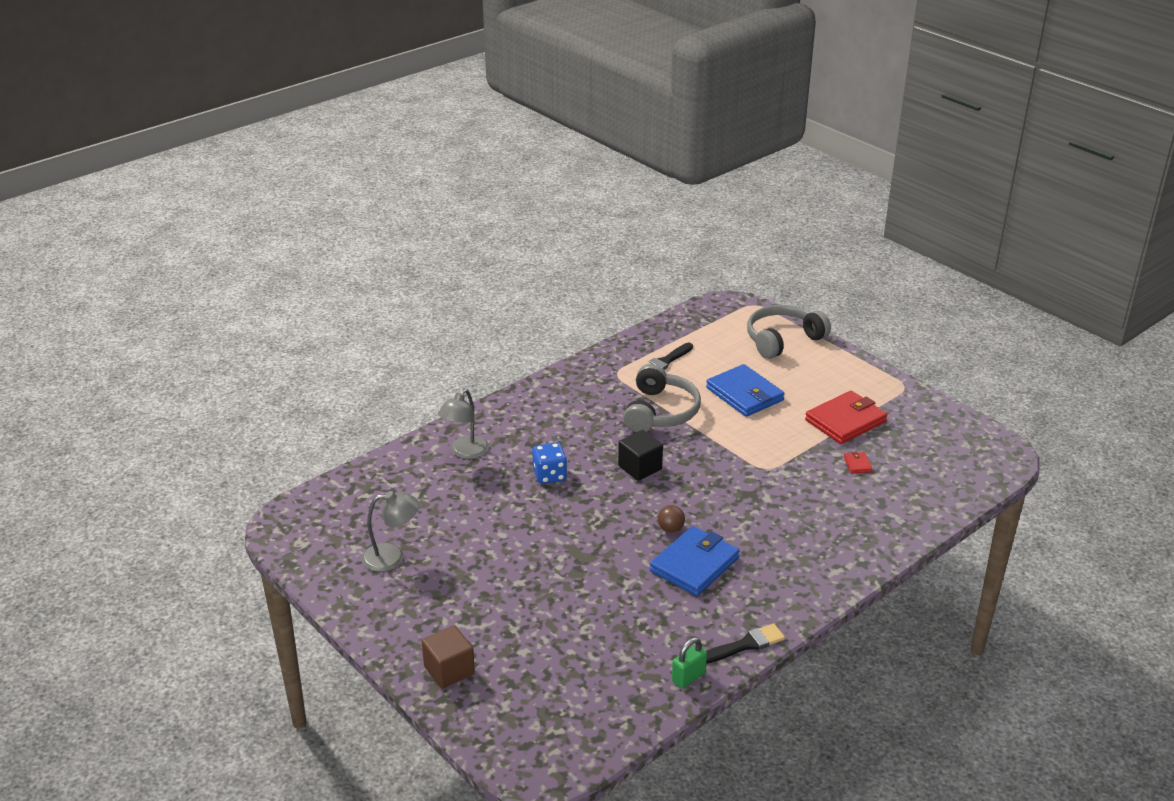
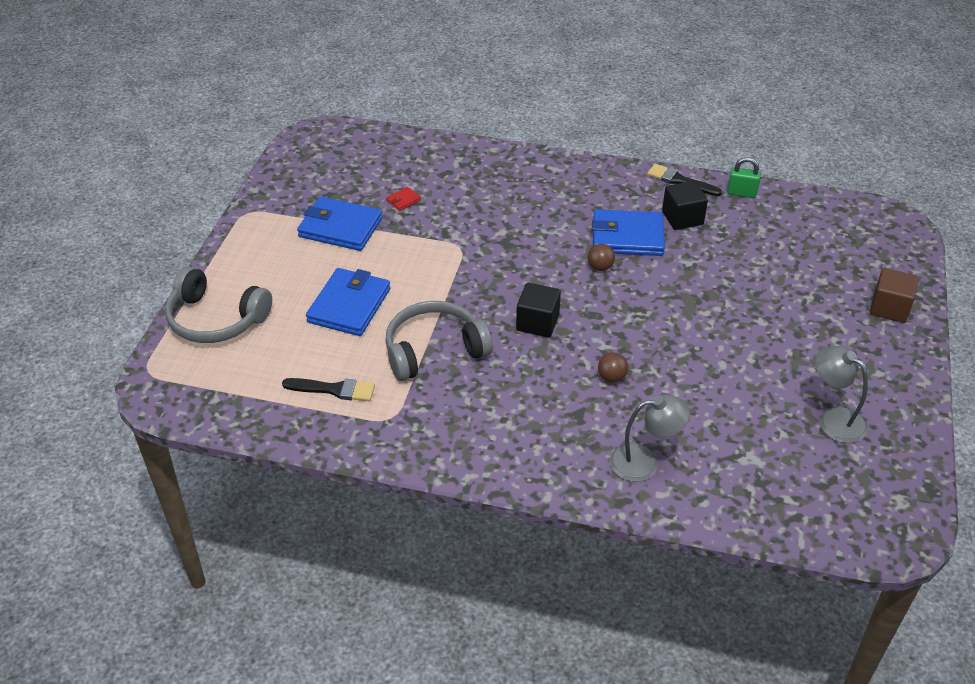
camera: 125 degrees left, 10 degrees up
(549, 475) = (611, 377): blue dice -> brown ball
(688, 613) = (682, 218): none -> black cube
(845, 421) = (340, 227): red wallet -> blue wallet

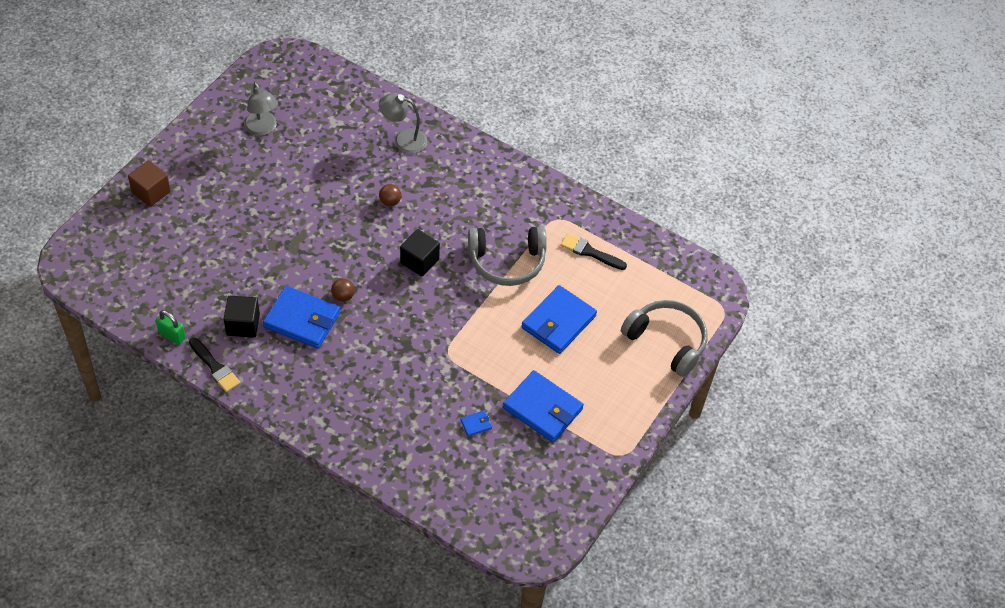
camera: 165 degrees left, 10 degrees up
(403, 200) = (476, 424): red wallet -> blue wallet

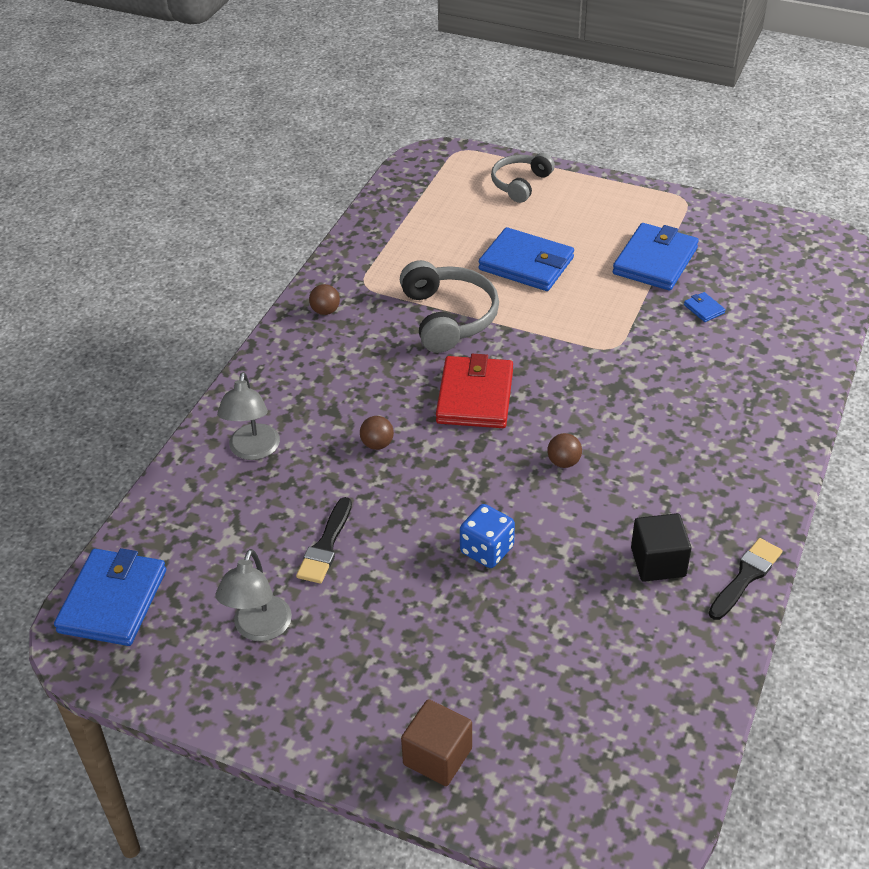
camera: 95 degrees left, 10 degrees down
(172, 335) = (715, 644): green padlock -> none
(262, 129) = (259, 629): grey lamp -> grey lamp turned 135 degrees clockwise
(283, 241) = (487, 550): none -> blue dice
(302, 320) = (621, 497): blue wallet -> blue wallet (113, 601)
(419, 261) = (475, 396): black cube -> red wallet
(532, 193) = (325, 311): none -> brown ball
(590, 252) = (410, 251): black brush -> black brush (326, 545)
(667, 341) = (520, 184): grey headphones -> grey headphones, size x0.66

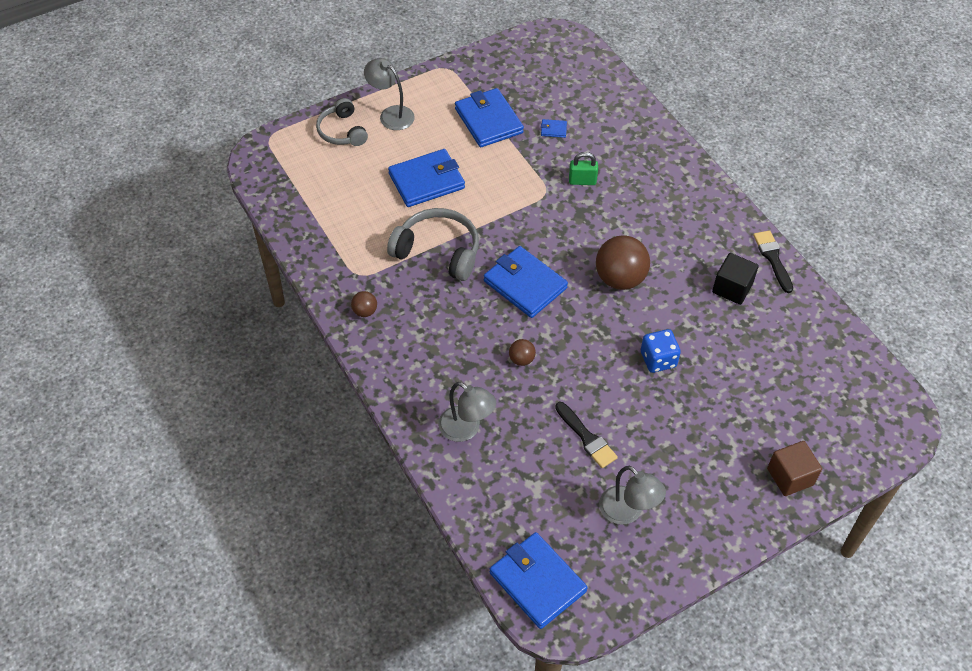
camera: 55 degrees left, 10 degrees up
(475, 396) = (525, 284): red wallet -> blue wallet
(563, 462) = (620, 279): brown ball -> brown ball, size x2.11
(579, 199) = (391, 114): none -> grey lamp
(662, 365) = (582, 181): none -> green padlock

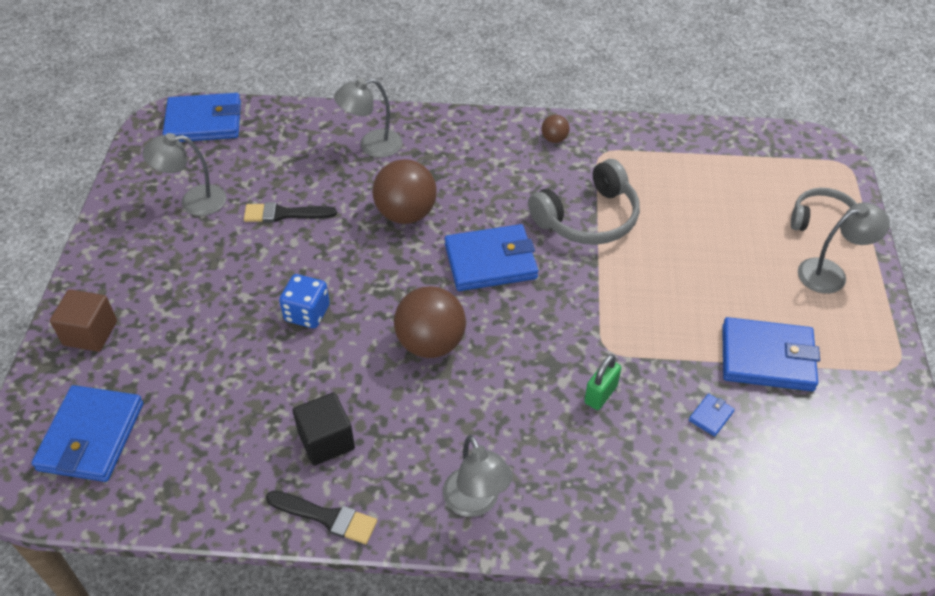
camera: 125 degrees right, 5 degrees down
(426, 181) = (697, 254): blue wallet -> blue wallet (91, 436)
(521, 359) = (406, 214): brown ball -> brown ball, size x2.11
(701, 201) = (475, 502): none -> grey lamp

